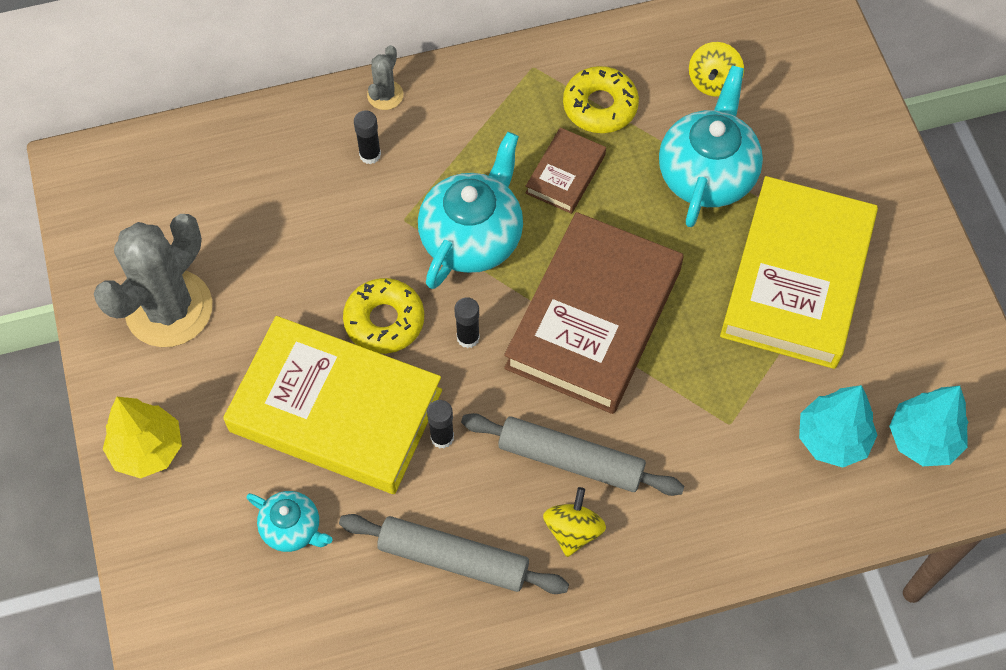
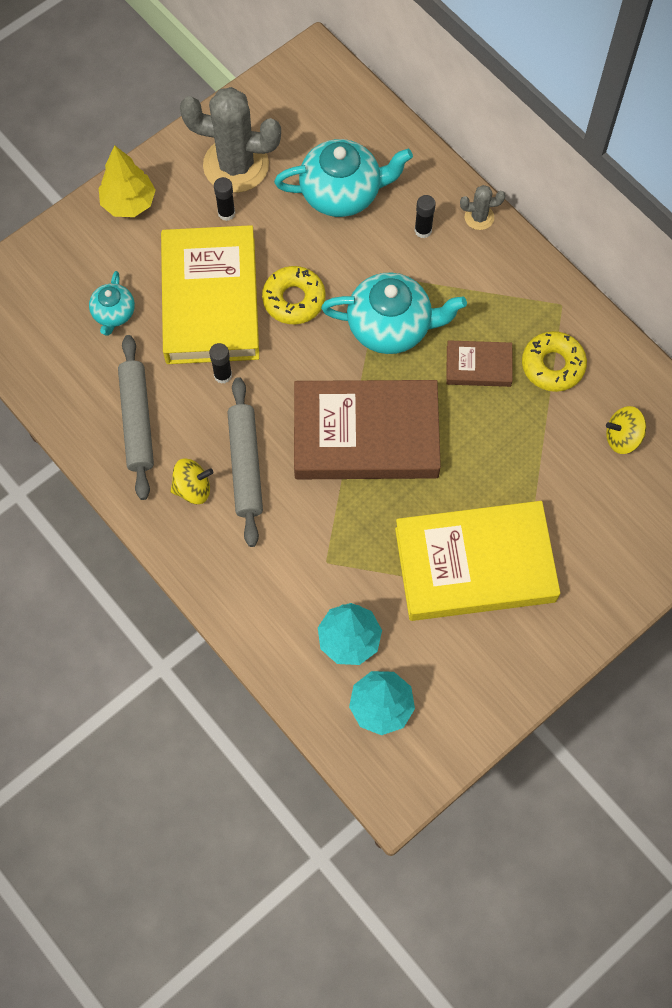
camera: 65 degrees right, 5 degrees up
(468, 337) = (308, 358): black glue stick -> black glue stick (226, 213)
(707, 174) = (534, 465): turquoise teapot -> turquoise teapot (342, 193)

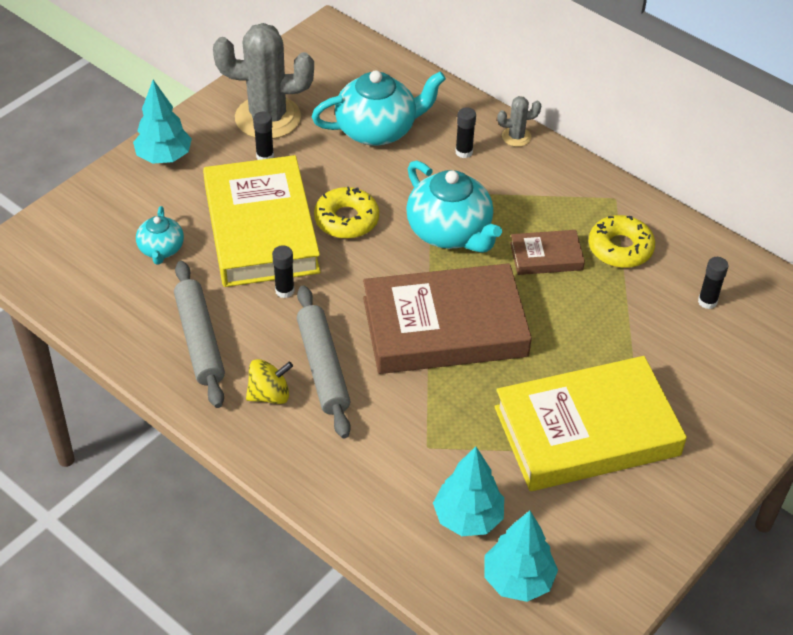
camera: 10 degrees left, 20 degrees down
(129, 203) = (164, 157): yellow tree -> turquoise tree
(391, 326) = (450, 232): turquoise teapot -> turquoise teapot turned 60 degrees clockwise
(622, 437) = (707, 301): yellow spinning top -> black glue stick

